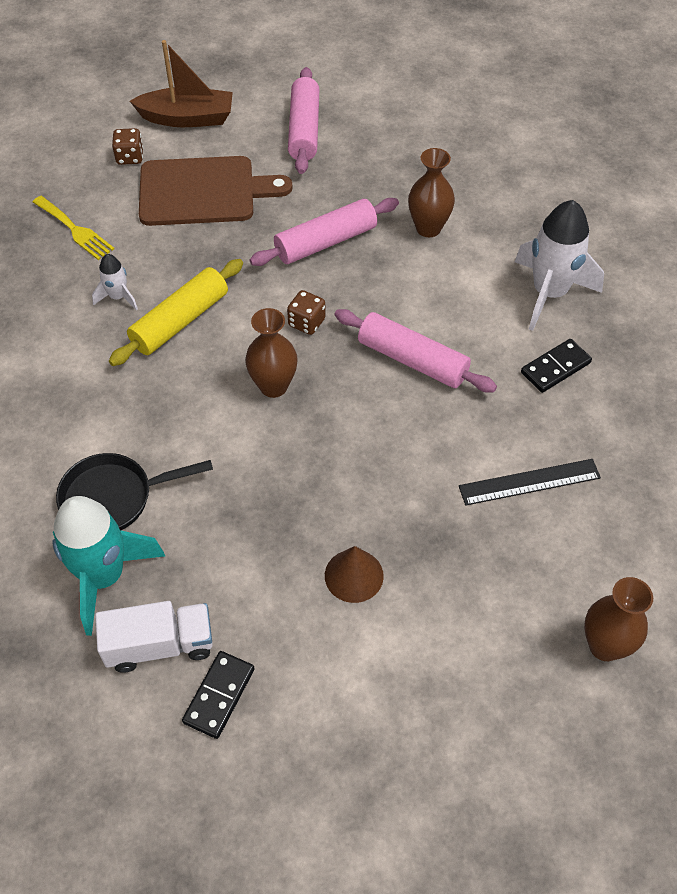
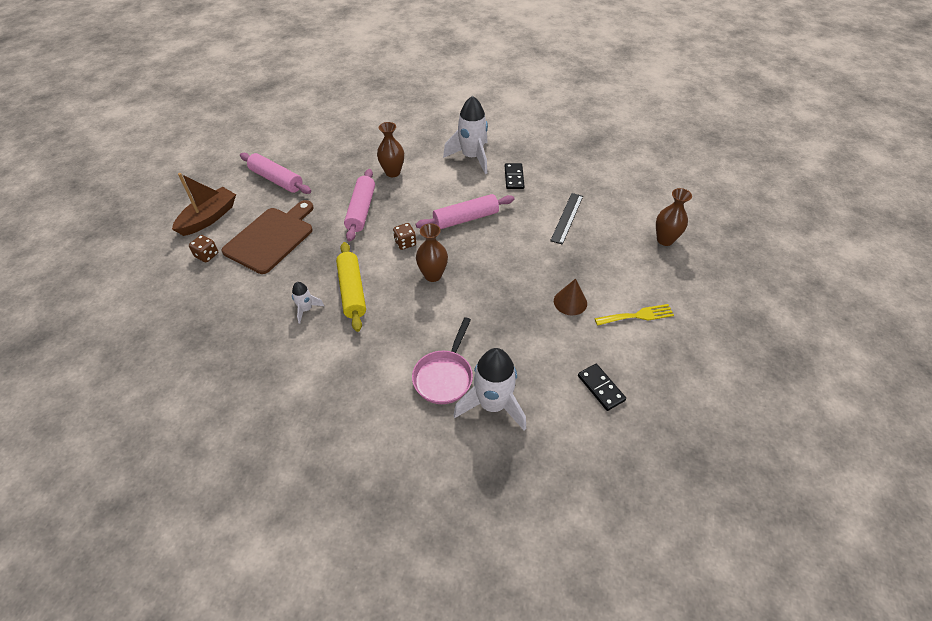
camera: 55 degrees left, 5 degrees down
(75, 230) = (233, 305): yellow fork -> yellow fork (637, 315)
(104, 577) = (493, 405): turquoise rocket -> white rocket
(113, 497) = (444, 376): black pan -> pink pan
(160, 645) = (554, 399): white truck -> none

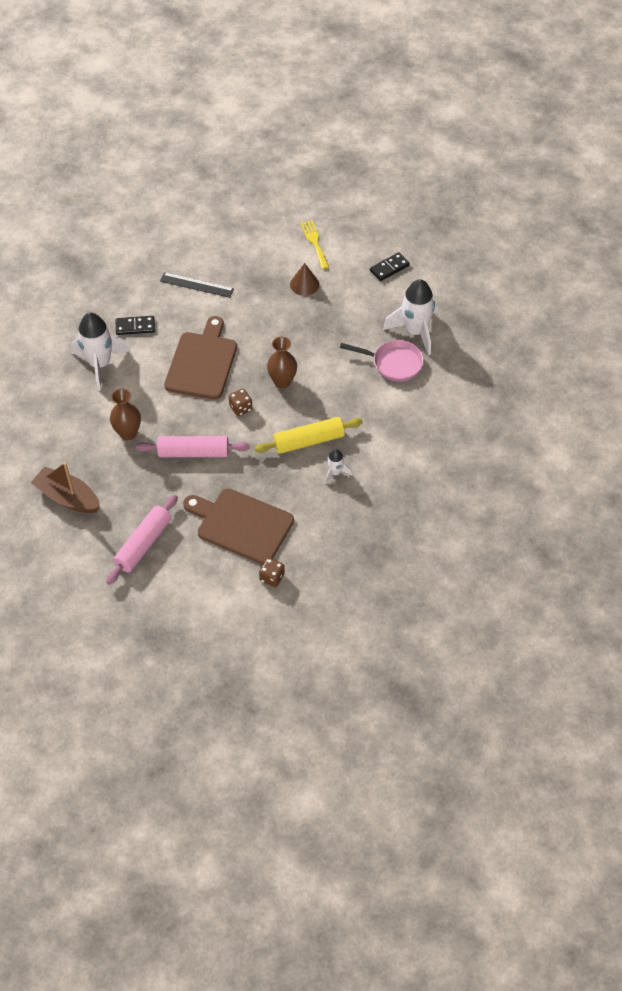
camera: 95 degrees left, 5 degrees up
(209, 218) = (213, 594): brown boat -> brown boat (68, 497)
(466, 219) = (202, 362): pink rolling pin -> brown cutting board
(665, 240) = (223, 218): brown vase -> none

